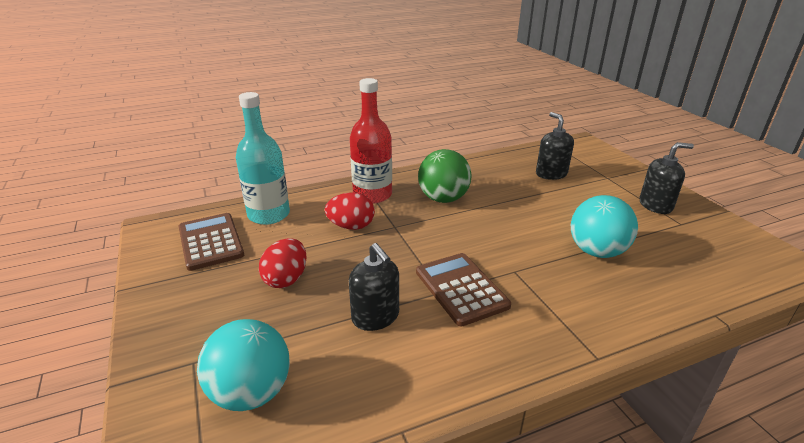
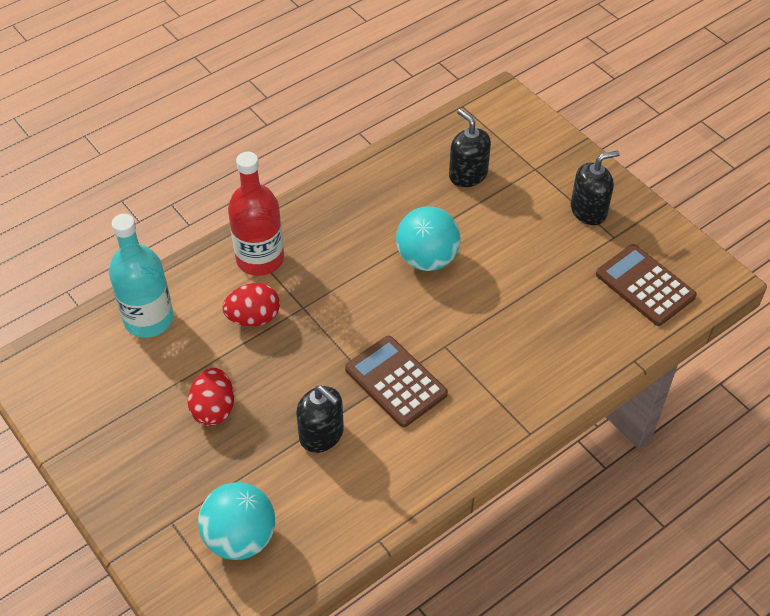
camera: 15 degrees left, 20 degrees up
(211, 241) = (103, 375): brown calculator -> brown calculator (645, 285)
(443, 199) = (347, 248): green ball -> none
(597, 251) = (526, 300): turquoise ball -> turquoise ball (427, 259)

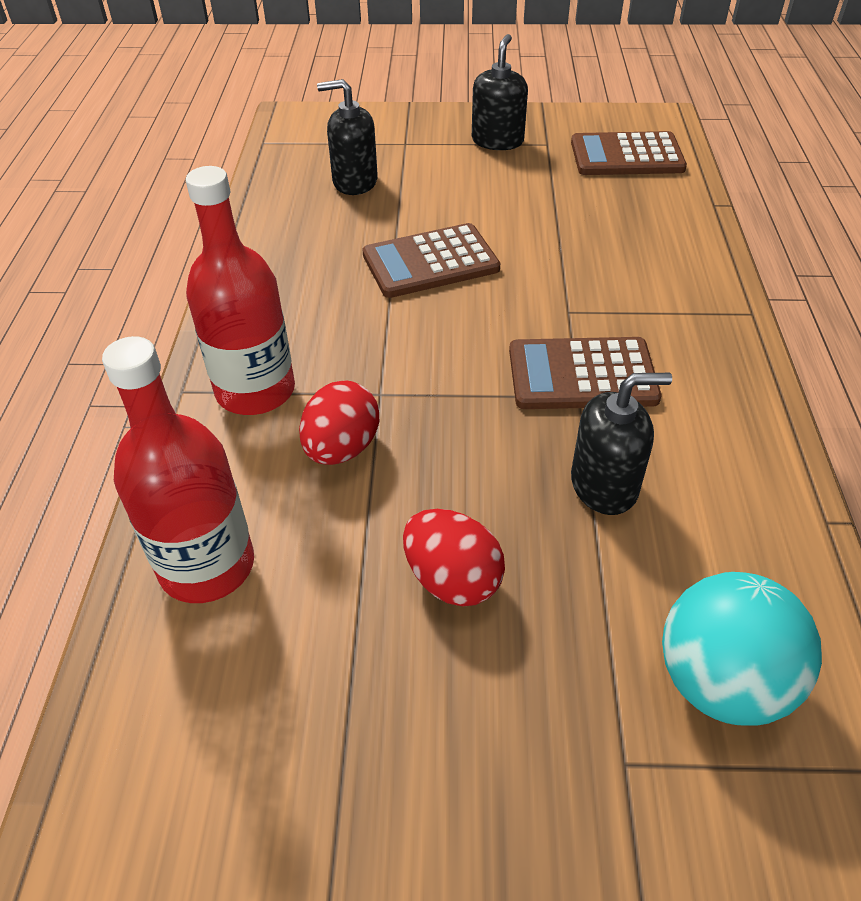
camera: 50 degrees left, 5 degrees down
(148, 319) = (207, 566): turquoise bottle -> red bottle
(427, 259) = (430, 262): turquoise ball -> brown calculator

